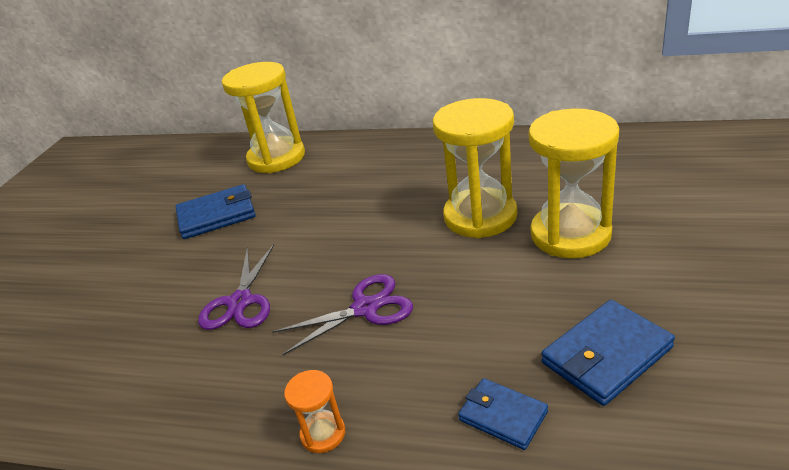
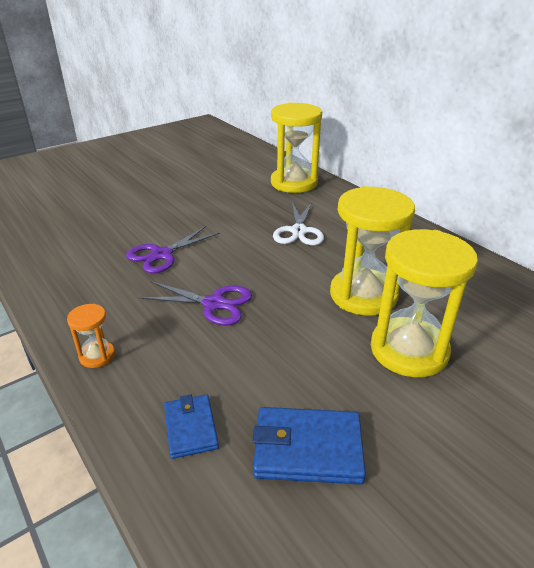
camera: 35 degrees right, 0 degrees up
(217, 215) = (218, 199): blue wallet -> none
(348, 198) = (299, 231): none -> white scissors

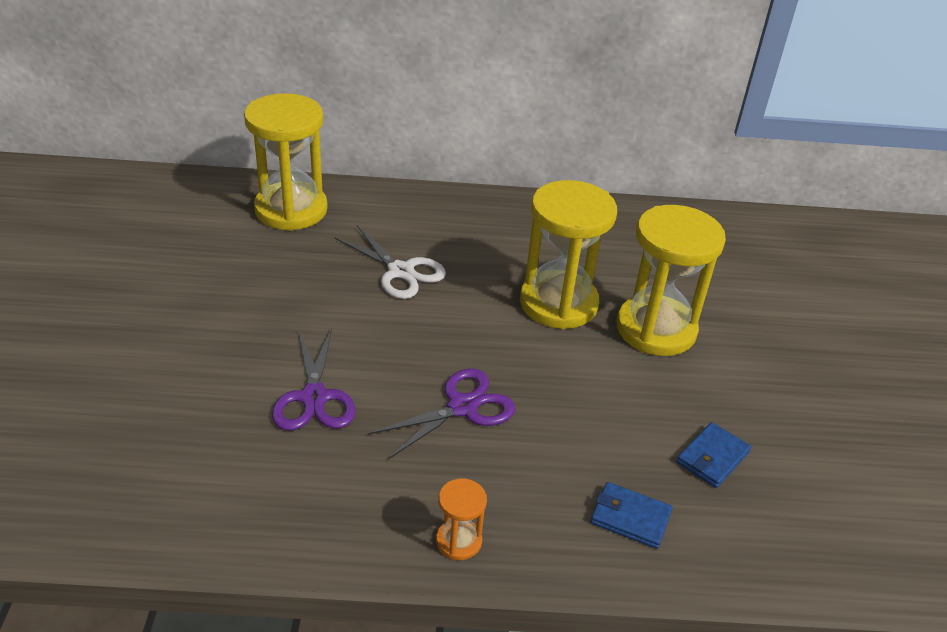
camera: 55 degrees left, 5 degrees up
(307, 449) = (712, 457): blue wallet -> blue wallet, size x0.64

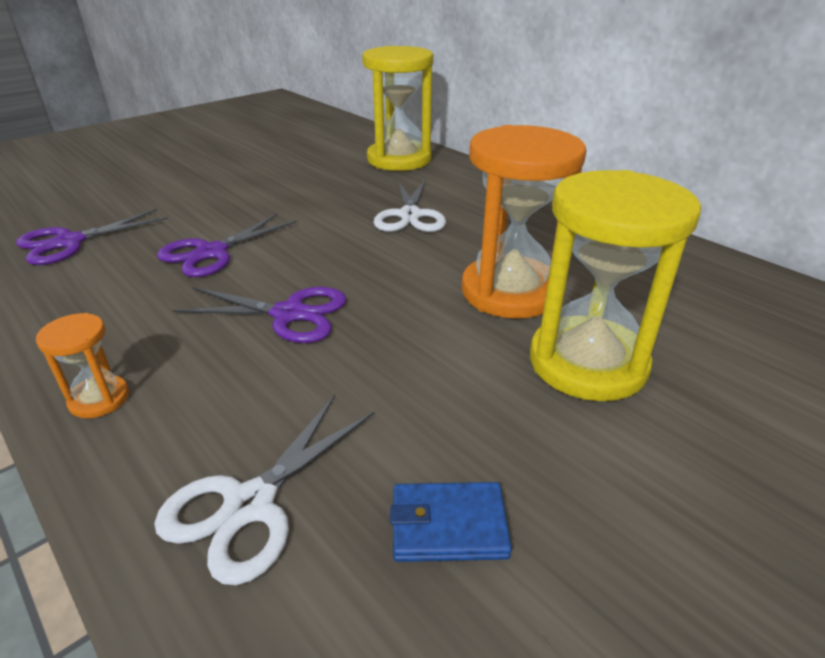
camera: 50 degrees right, 5 degrees down
(164, 470) = (70, 242): none -> purple scissors
(558, 303) = (510, 292): yellow hourglass -> orange hourglass
(630, 518) = (250, 504): blue wallet -> white scissors

